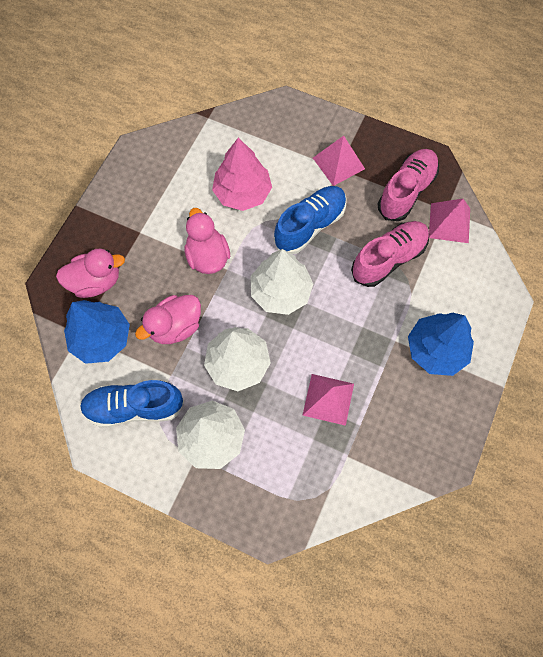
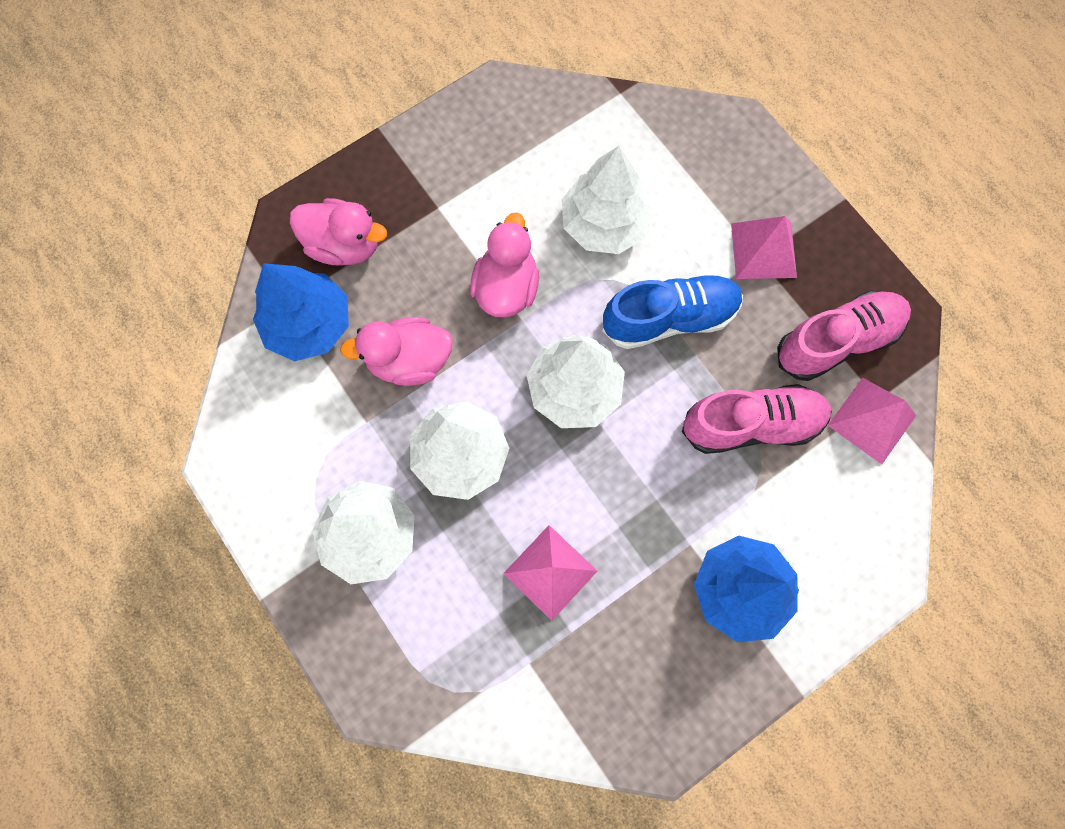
camera: 30 degrees right, 5 degrees up
(134, 407) = (297, 438): blue shoe -> none
(242, 193) = (604, 224): pink tree -> white tree

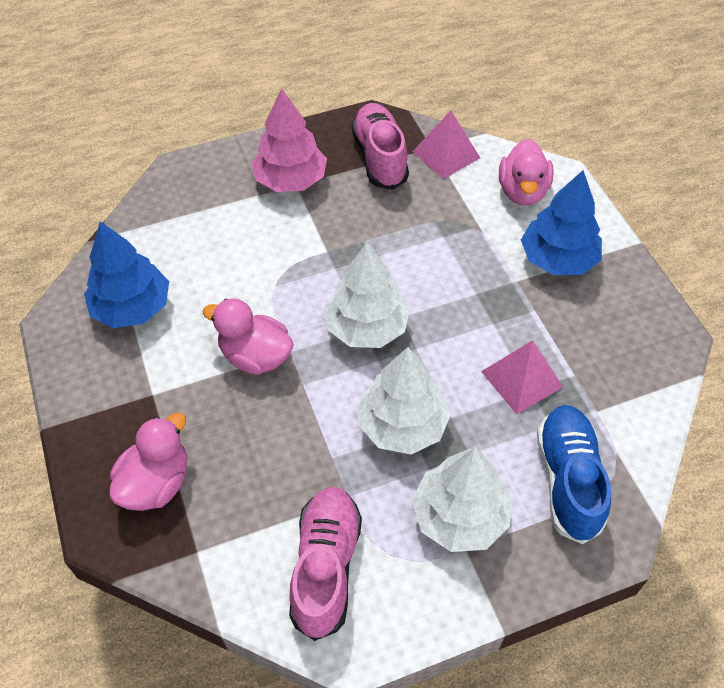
camera: 75 degrees left, 20 degrees down
(309, 324) = (229, 532): blue tree -> blue tree (132, 307)
(409, 361) = (298, 449): pink duck -> pink duck (522, 192)
(604, 224) = (225, 273): white tree -> none
(669, 318) = (326, 250): blue shoe -> blue shoe (568, 480)
(751, 424) = (430, 221): pink shoe -> pink shoe (326, 567)
(763, 250) = (290, 180): pink pyramid -> pink tree

